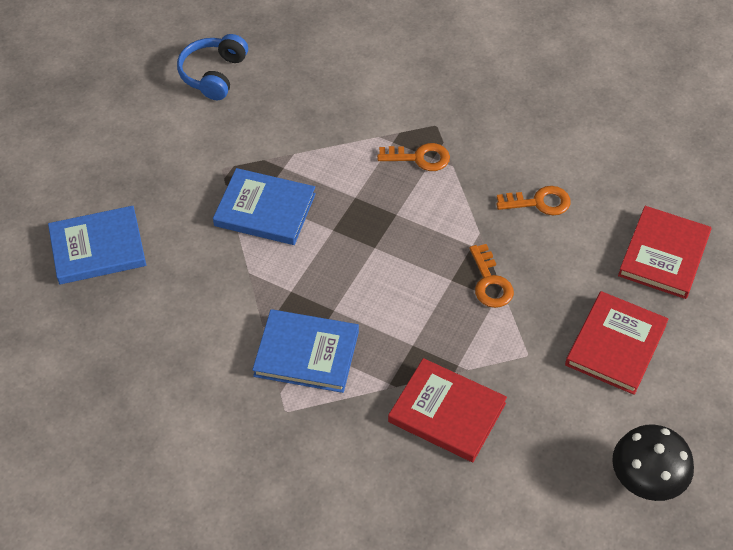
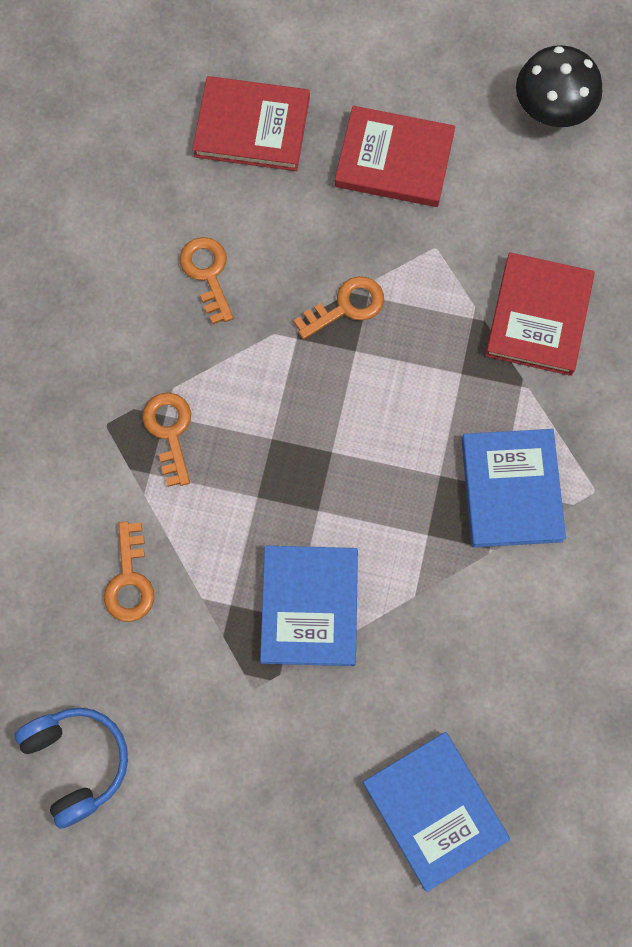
camera: 105 degrees left, 20 degrees up
(213, 74) = (77, 762): blue headphones -> blue headphones turned 120 degrees counterclockwise
(320, 118) = (129, 580): none -> orange key

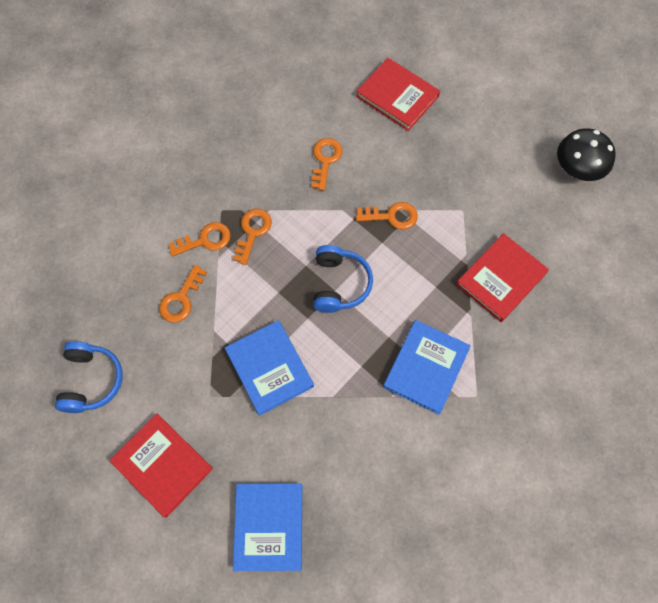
camera: 30 degrees right, 5 degrees down
(110, 479) = (205, 240): none -> orange key
(309, 606) = (269, 368): blue book -> blue book turned 60 degrees counterclockwise
(333, 439) = (339, 284): none -> blue headphones
(394, 160) = (467, 152): red book -> red book (162, 465)

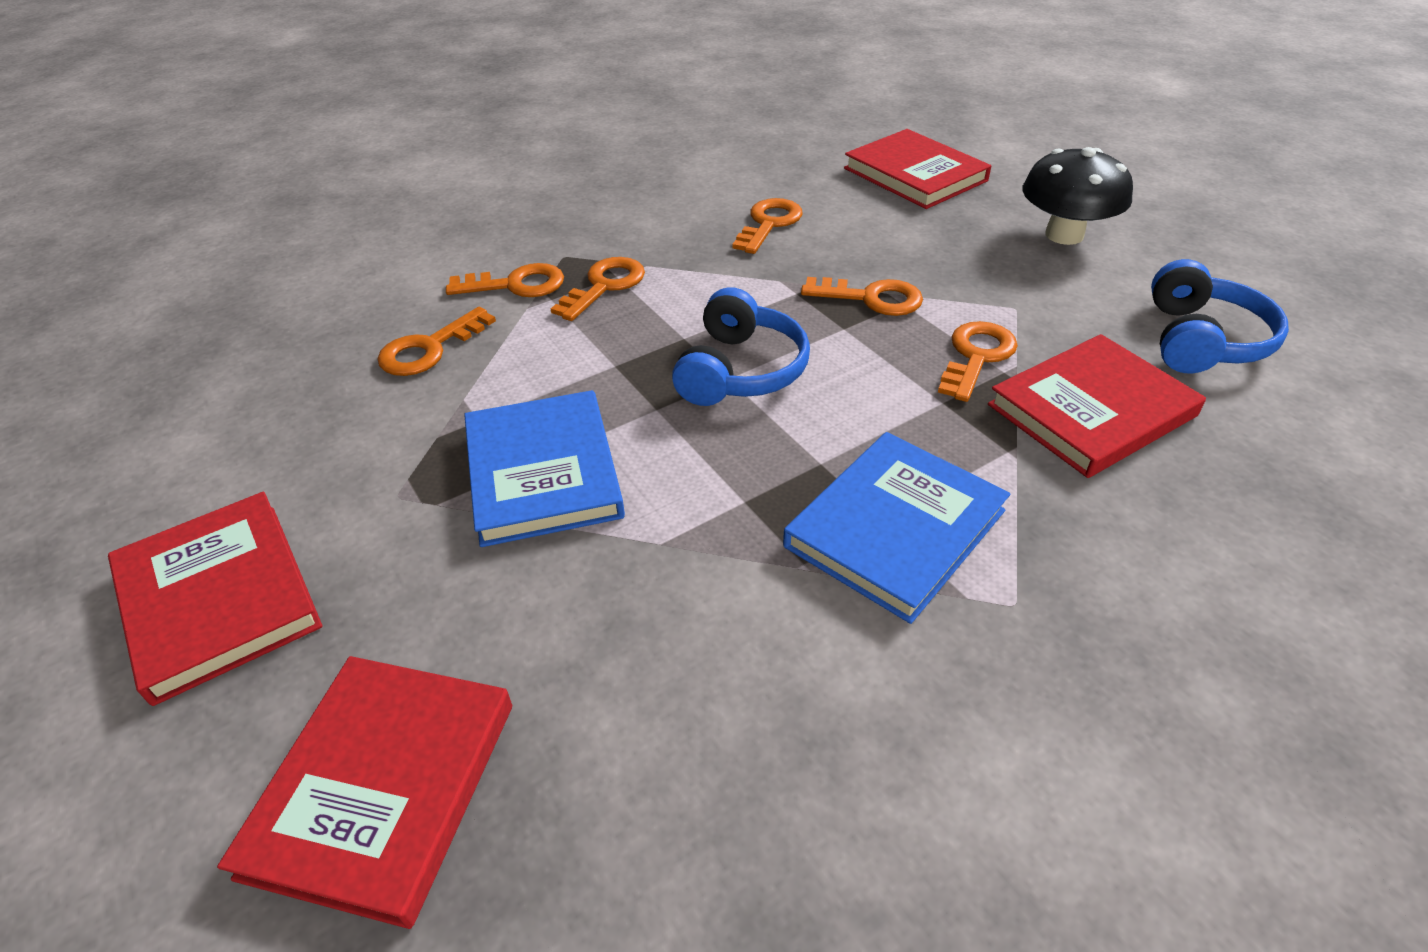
camera: 15 degrees right, 25 degrees down
(91, 380) = (187, 433): blue headphones -> blue headphones (1201, 340)
(268, 526) = (382, 787): blue book -> red book
(447, 251) = (976, 356): none -> orange key
(577, 169) = (1258, 284): black mushroom -> black mushroom (1064, 235)

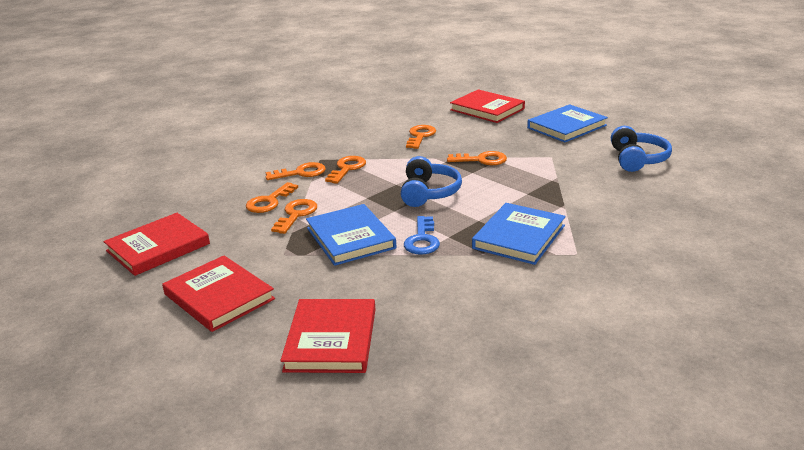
camera: 10 degrees left, 15 degrees down
(686, 502) = (422, 240): none -> blue key
(976, 356) = (537, 176): orange key -> orange key (296, 215)
(1064, 235) = (567, 127): black mushroom -> blue book
(1091, 410) = (594, 189): red book -> red book (158, 247)

